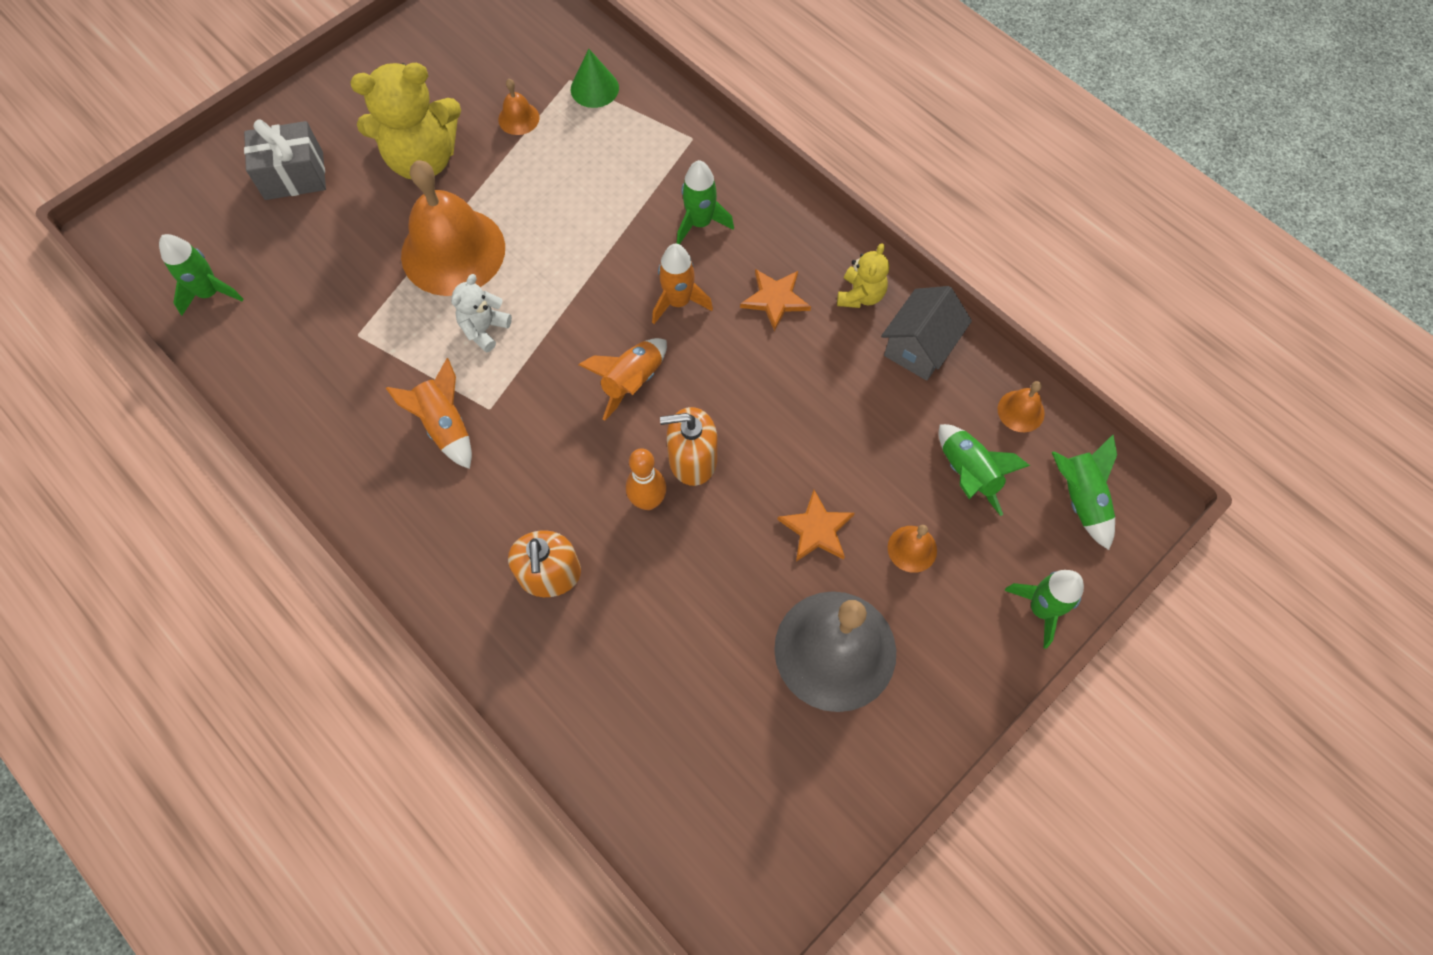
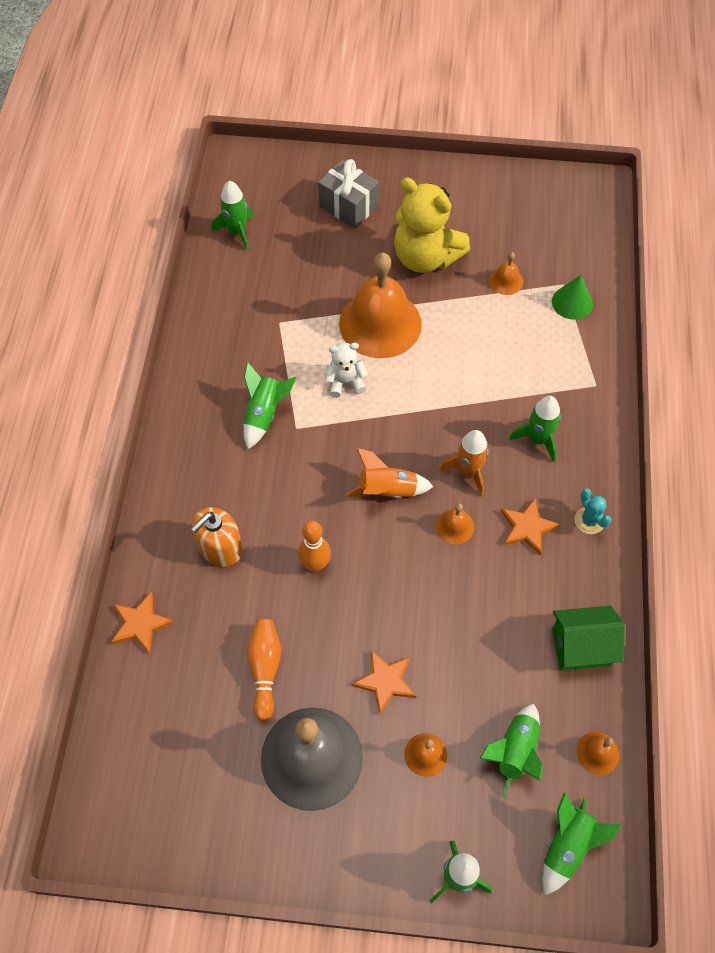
camera: 50 degrees right, 5 degrees down
(445, 425) = (264, 414): orange rocket -> green rocket
(561, 712) = (140, 624): none -> orange star
(692, 459) = (366, 568): orange soap dispenser -> none
(713, 627) = (265, 669): none -> orange bowling pin
(720, 354) = (455, 526): none -> orange bell
(813, 247) = (589, 520): none -> turquoise cactus
(860, 295) = (583, 578): yellow teddy bear -> none
(919, 347) = (581, 646): grey house -> green house

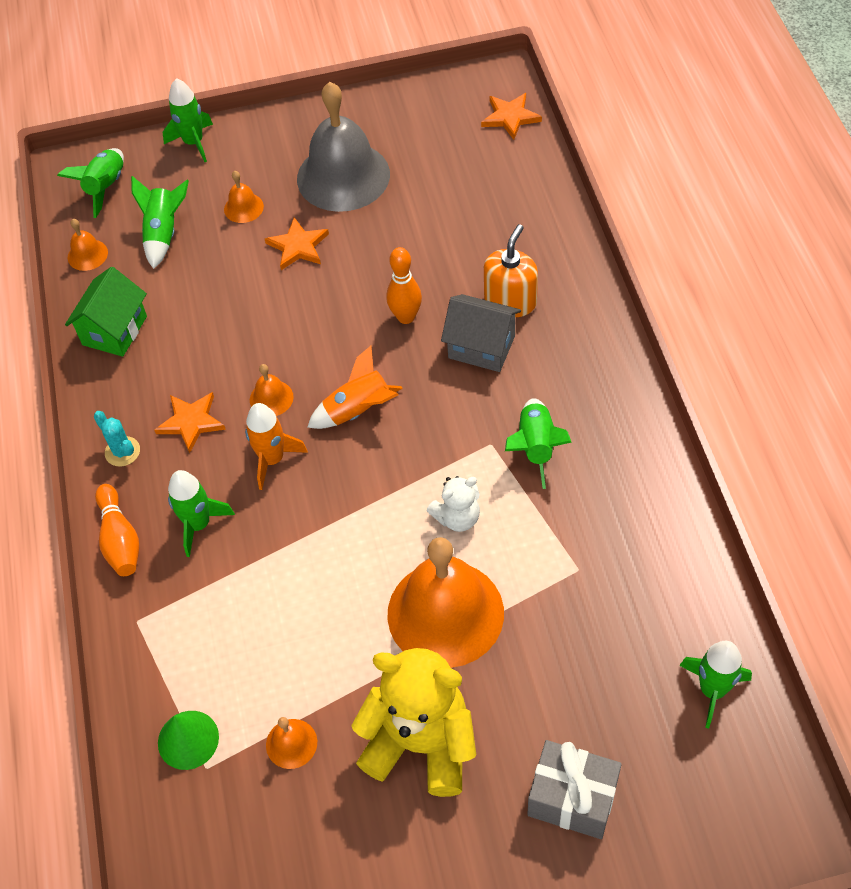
camera: 165 degrees right, 5 degrees down
(140, 624) = (549, 218): orange star -> orange star (510, 117)
(265, 512) = (481, 347): none -> grey house
(265, 669) = (414, 221): orange bowling pin -> orange bowling pin (120, 539)
(581, 646) = (114, 330): green house -> green house turned 45 degrees counterclockwise

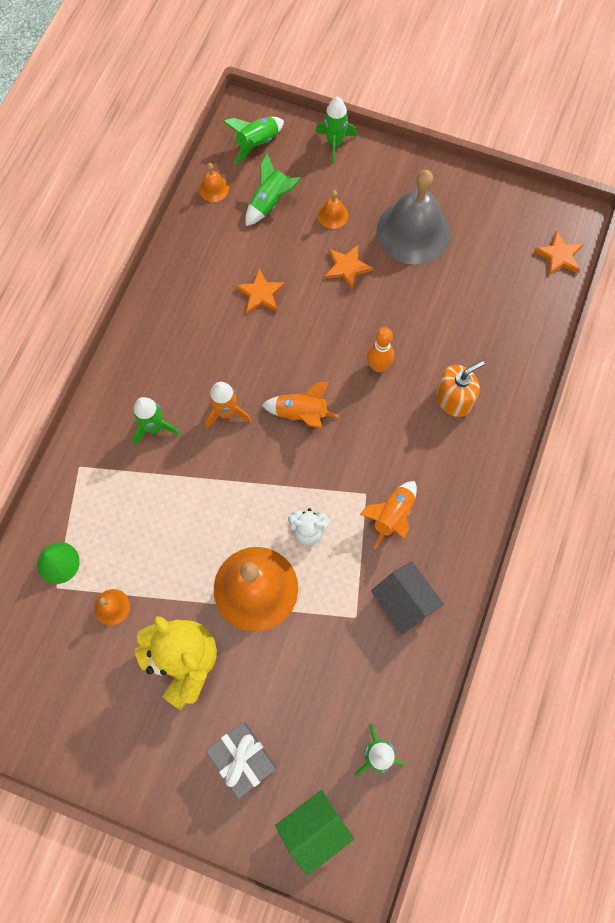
camera: 30 degrees right, 15 degrees up
(114, 330) = (194, 256): green house -> green house (314, 828)
(120, 539) = (104, 406): orange bowling pin -> none
(122, 451) = (143, 346): turquoise cactus -> none
(191, 422) = (196, 353): orange star -> orange star (260, 294)
(271, 398) = (255, 369): orange bell -> none
(481, 347) = (410, 420): grey house -> grey house (404, 601)
(535, 447) = (392, 515): green rocket -> orange rocket

